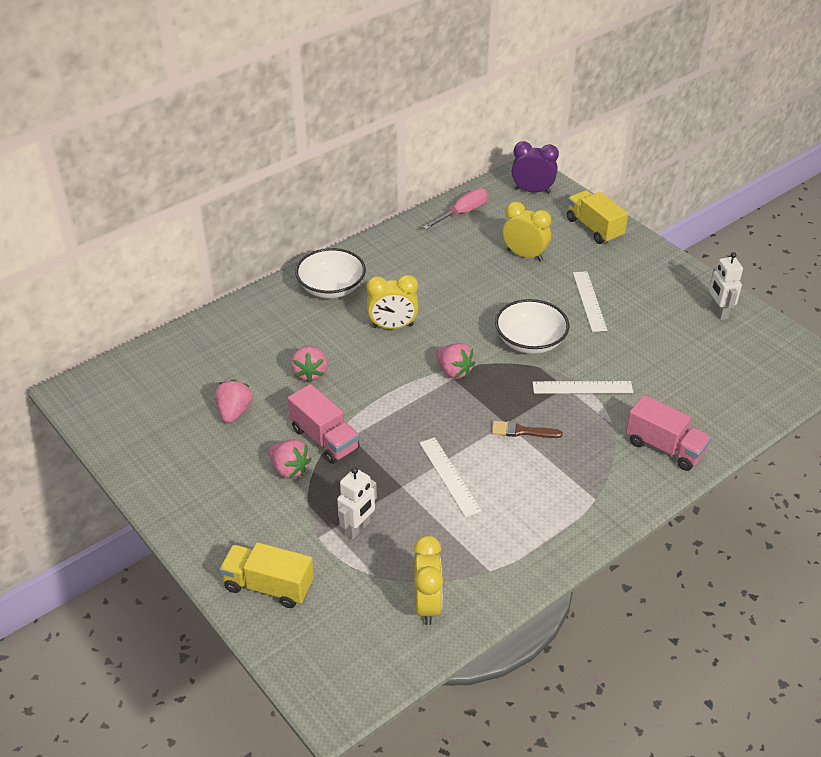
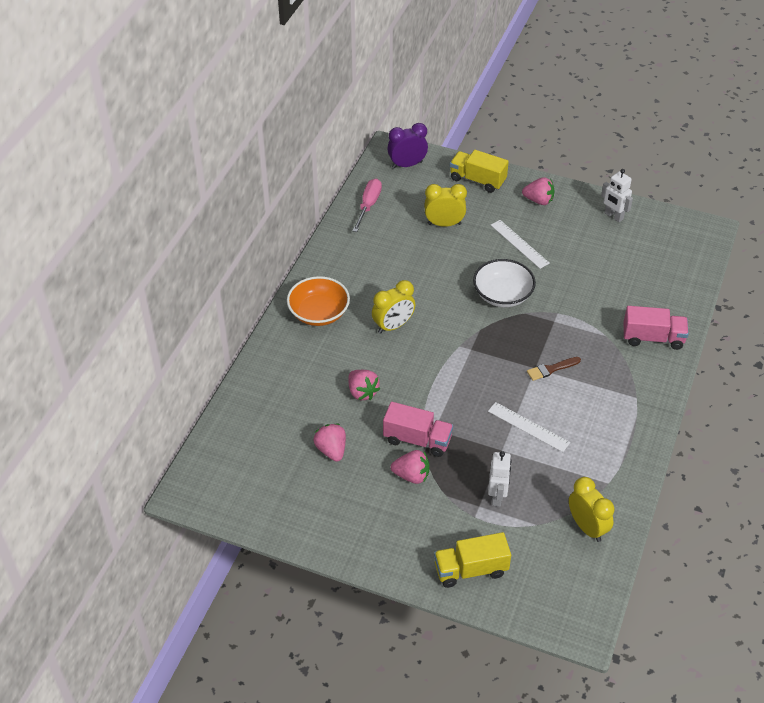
camera: 30 degrees left, 5 degrees up
(331, 287) = (319, 313): white bowl -> orange bowl
(454, 371) = (467, 343): pink strawberry -> pink strawberry (538, 200)
(582, 387) = (566, 316): white ruler -> none

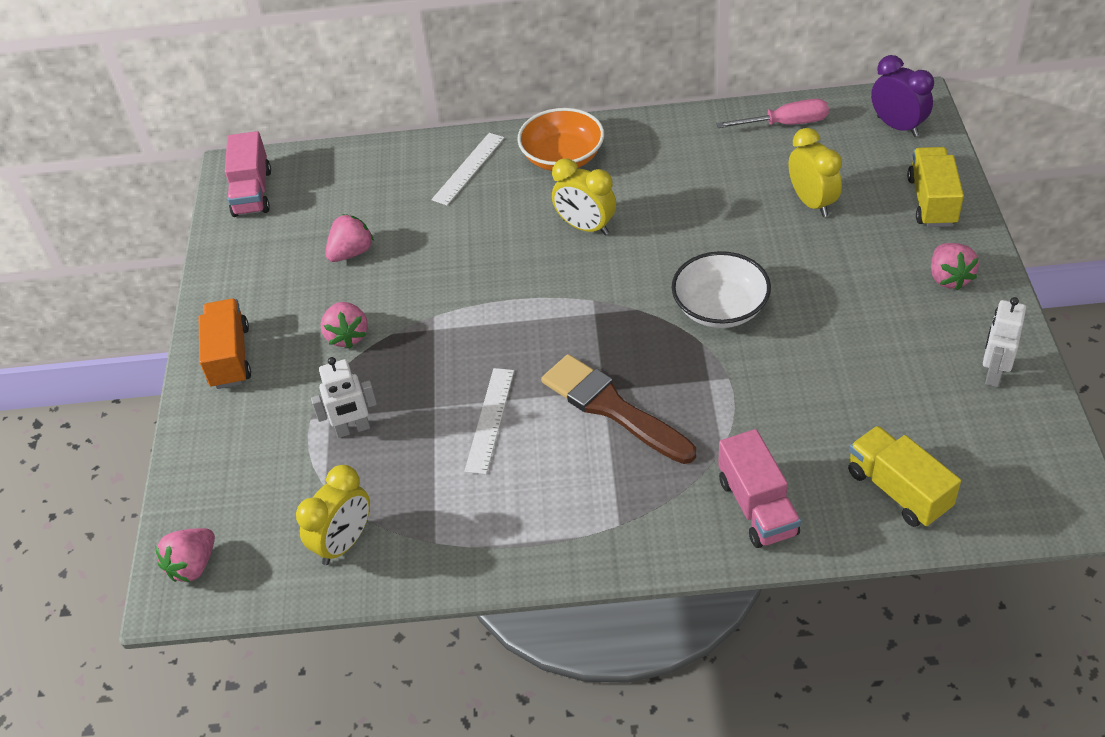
camera: 70 degrees right, 0 degrees up
(362, 392) = (456, 243): pink strawberry -> pink strawberry (193, 565)
(389, 547) = (230, 357): none -> orange truck
(417, 440) = (407, 320): pink truck -> pink truck (252, 192)
(470, 569) = (225, 444): yellow truck -> yellow truck (898, 490)
(519, 244) = (837, 289): white ruler -> white ruler (468, 168)
(551, 369) = (612, 408): brown brush -> brown brush, size x2.00

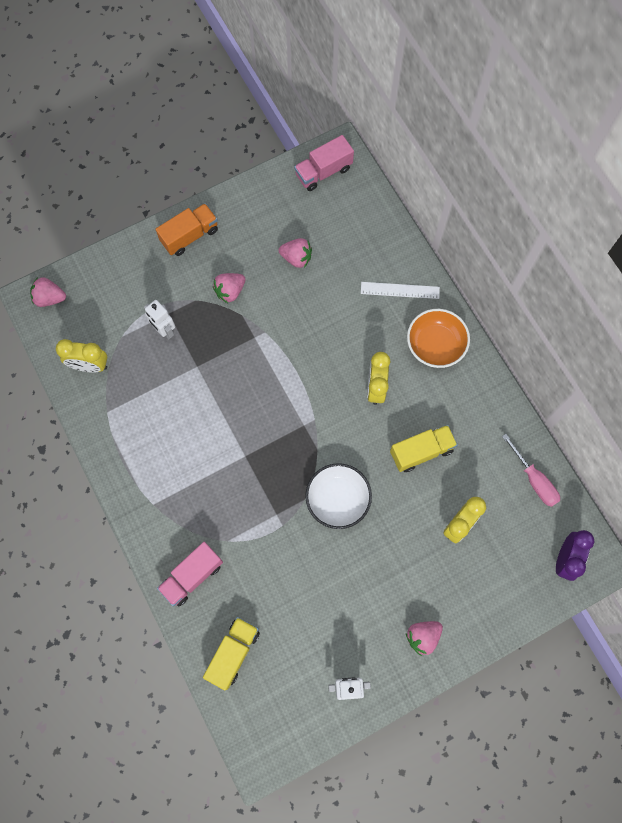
camera: 60 degrees right, 25 degrees up
(490, 420) = (199, 402): white ruler -> none
(612, 408) = (233, 466): brown brush -> none
(932, 201) = (494, 605): yellow truck -> yellow truck (421, 451)

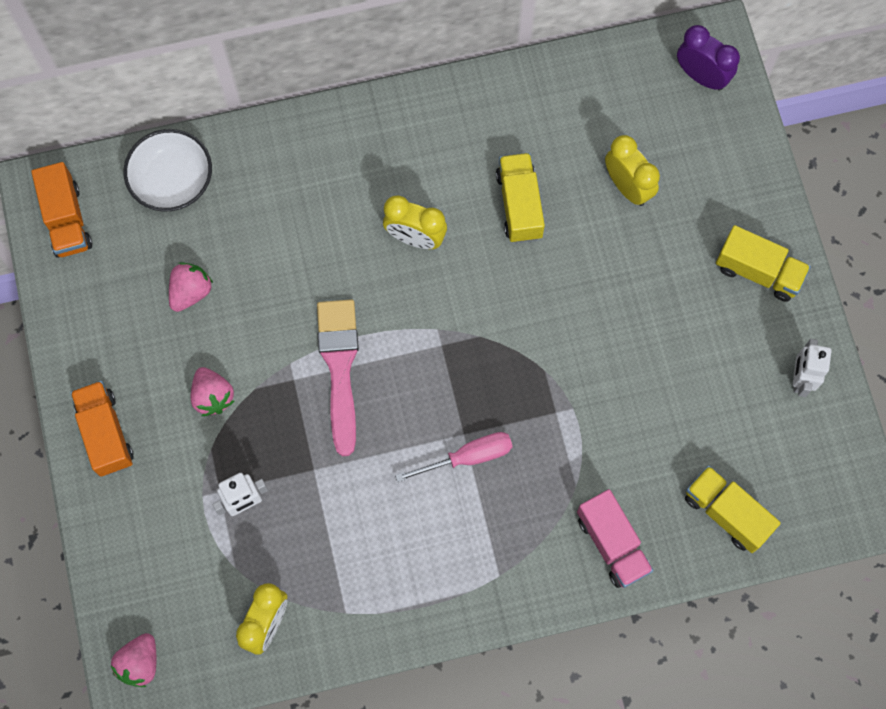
camera: 75 degrees left, 0 degrees up
(270, 364) = (339, 367): none -> pink brush
(323, 172) = (67, 220): pink truck -> orange truck
(338, 499) = (556, 328): white bowl -> white bowl (172, 180)
(400, 290) = (284, 168): white ruler -> none
(422, 636) = (758, 271): pink strawberry -> yellow truck
(435, 345) = (376, 145): orange bowl -> none
(534, 480) = (593, 80): pink screwdriver -> pink screwdriver (468, 457)

